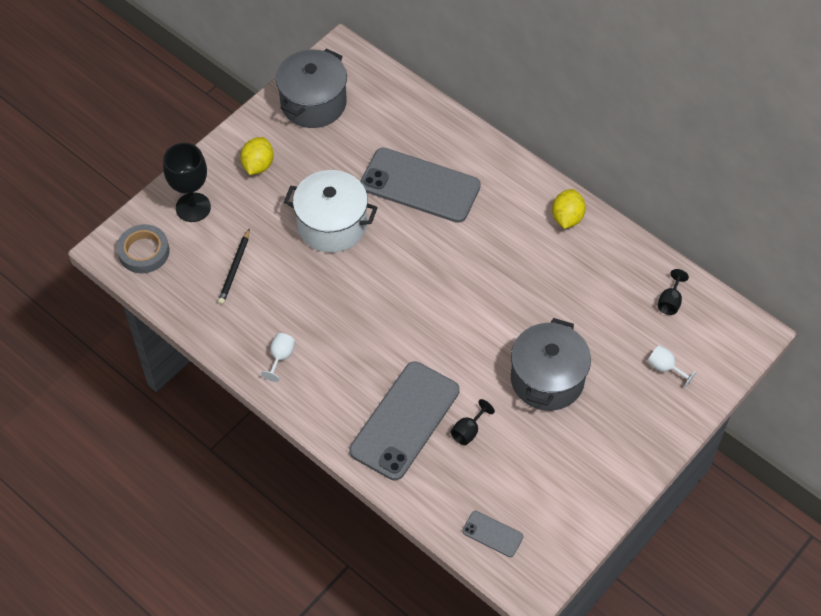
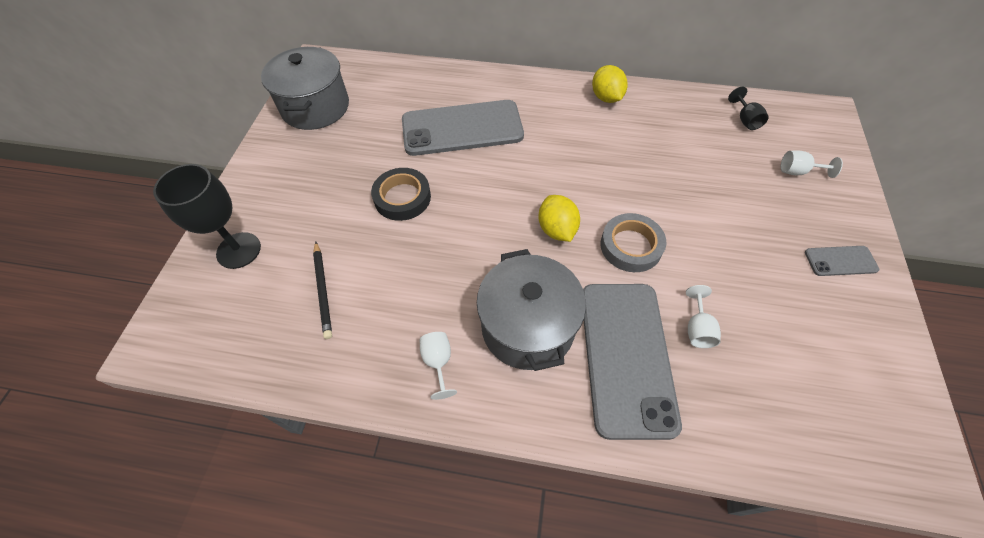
camera: 30 degrees left, 0 degrees up
(144, 252) = (200, 326): grey tape -> grey tape (631, 246)
(258, 165) = (290, 179): yellow lemon -> yellow lemon (557, 229)
(332, 225) = (402, 198): white pot -> black tape
(468, 431) = (697, 329): black goblet -> white goblet
(492, 534) = (830, 435): grey phone -> grey phone (840, 261)
(547, 379) = (717, 234): grey pot -> grey pot (528, 327)

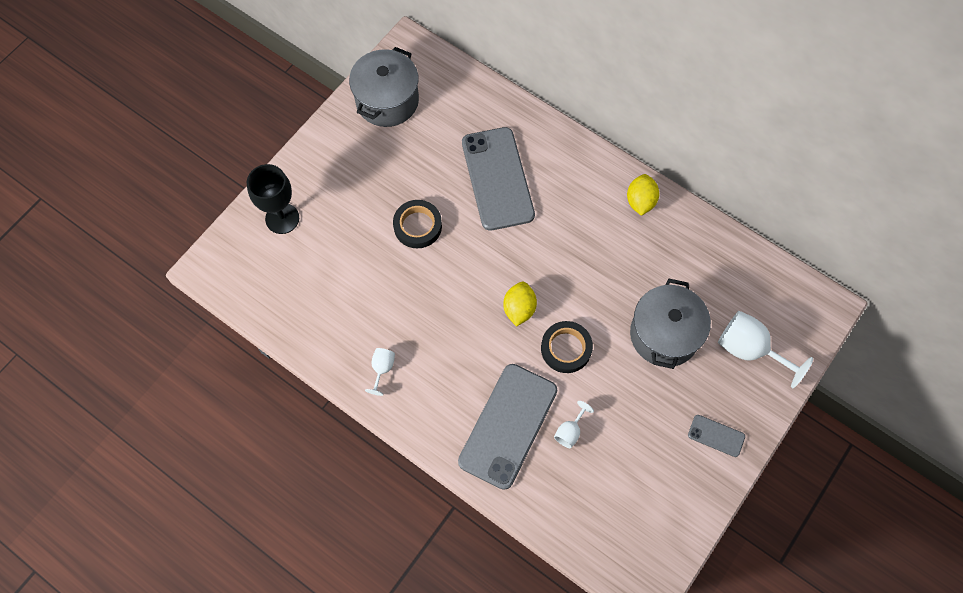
camera: 25 degrees right, 10 degrees up
(323, 290) = (328, 279): black pencil -> none
(462, 128) = (497, 178): grey phone -> grey phone turned 60 degrees clockwise
(528, 327) = (454, 373): grey pot -> grey pot (664, 334)
(631, 246) = (566, 348): grey tape -> black tape
(745, 120) = (746, 280): black goblet -> none
(798, 171) = (749, 349): white goblet -> white goblet, size x1.95

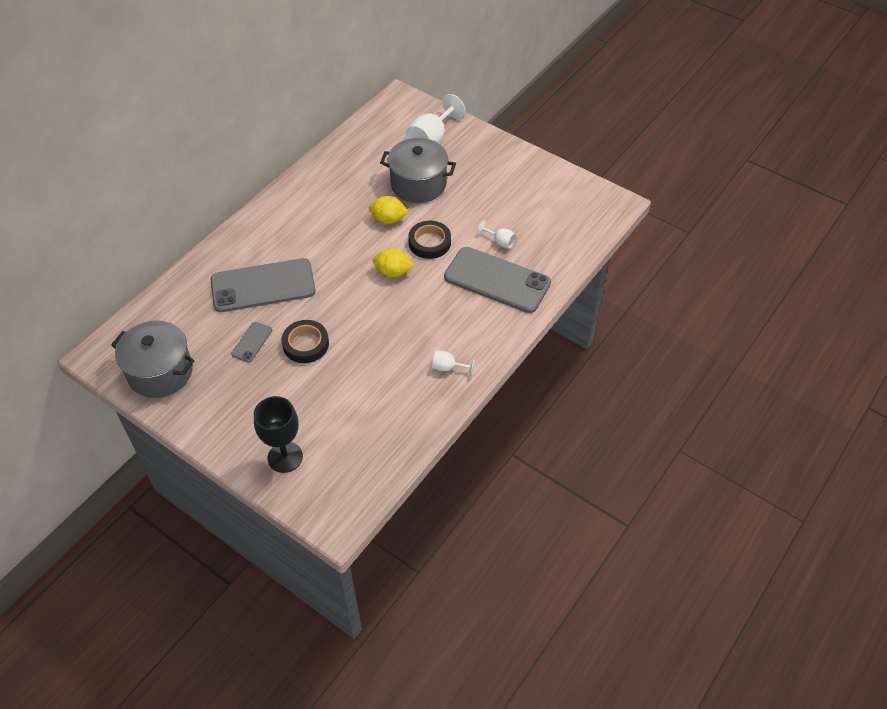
camera: 90 degrees left, 15 degrees down
(640, 201) = (298, 193): yellow lemon -> yellow lemon (388, 219)
(716, 435) = (499, 160): grey phone -> grey phone (252, 342)

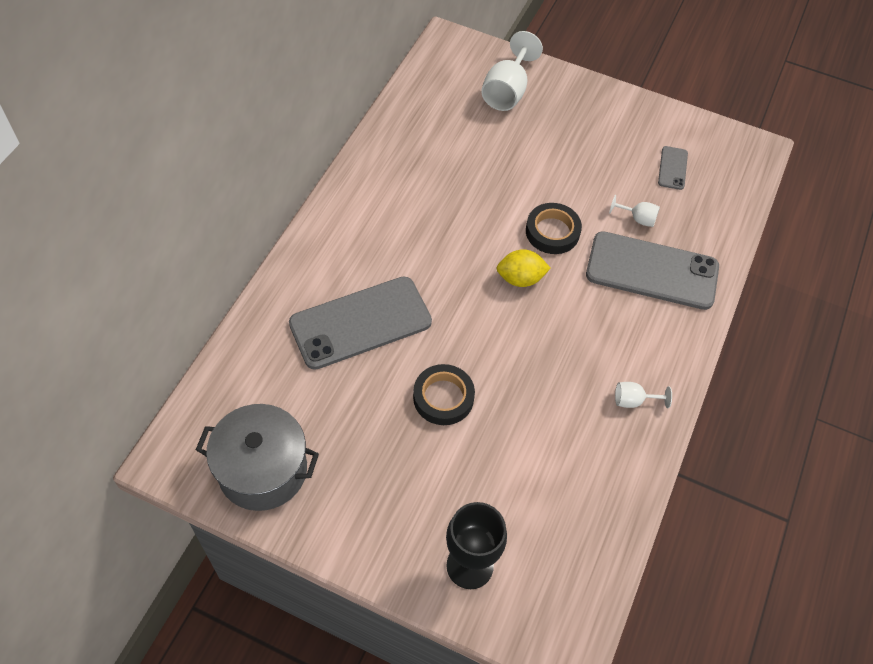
camera: 15 degrees left, 5 degrees up
(252, 342) = (372, 406): grey phone -> grey phone (672, 168)
(388, 219) = (490, 207): yellow lemon -> none
(418, 184) = (511, 154): grey pot -> none

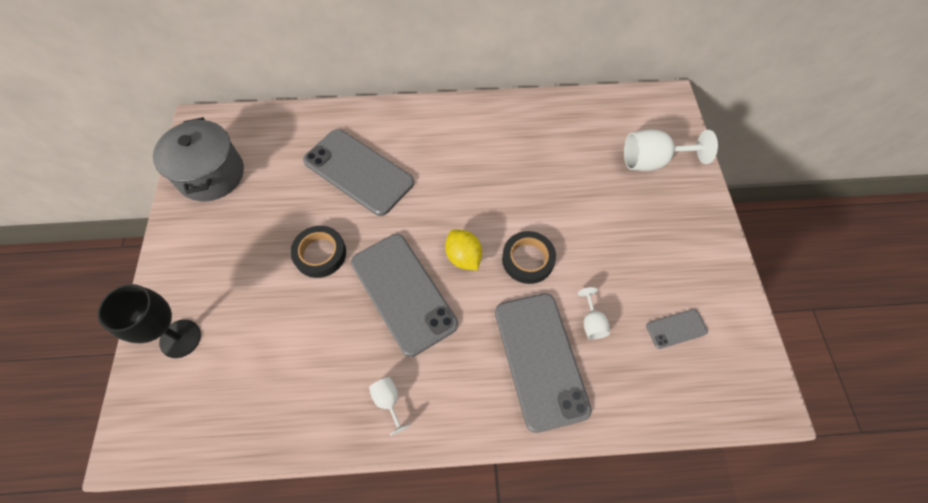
camera: 65 degrees right, 5 degrees up
(530, 343) = (403, 293): none -> grey phone

